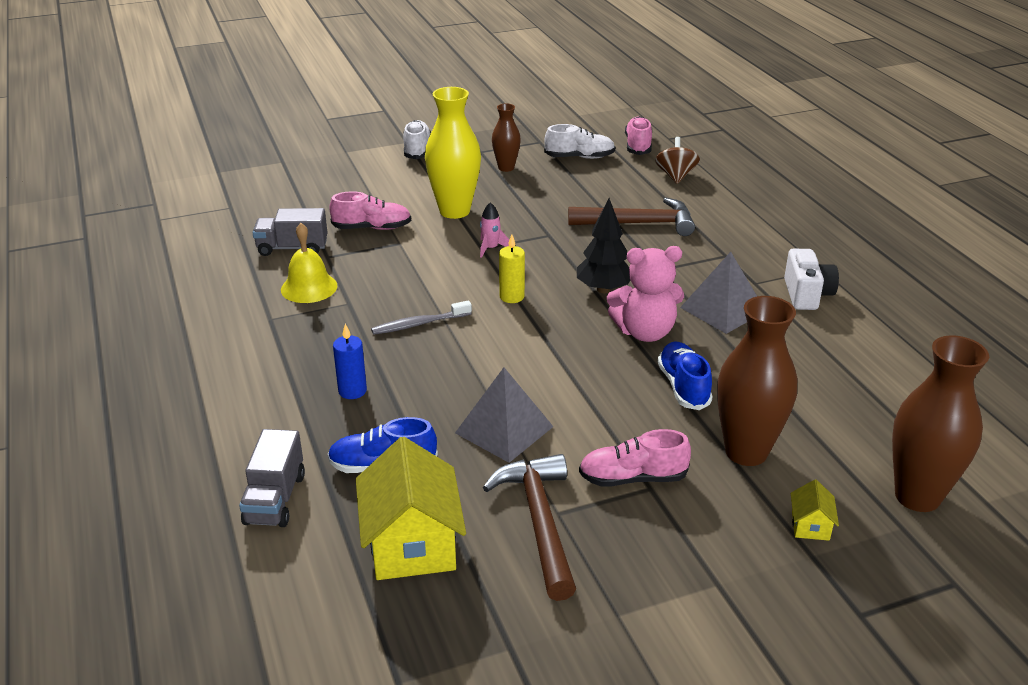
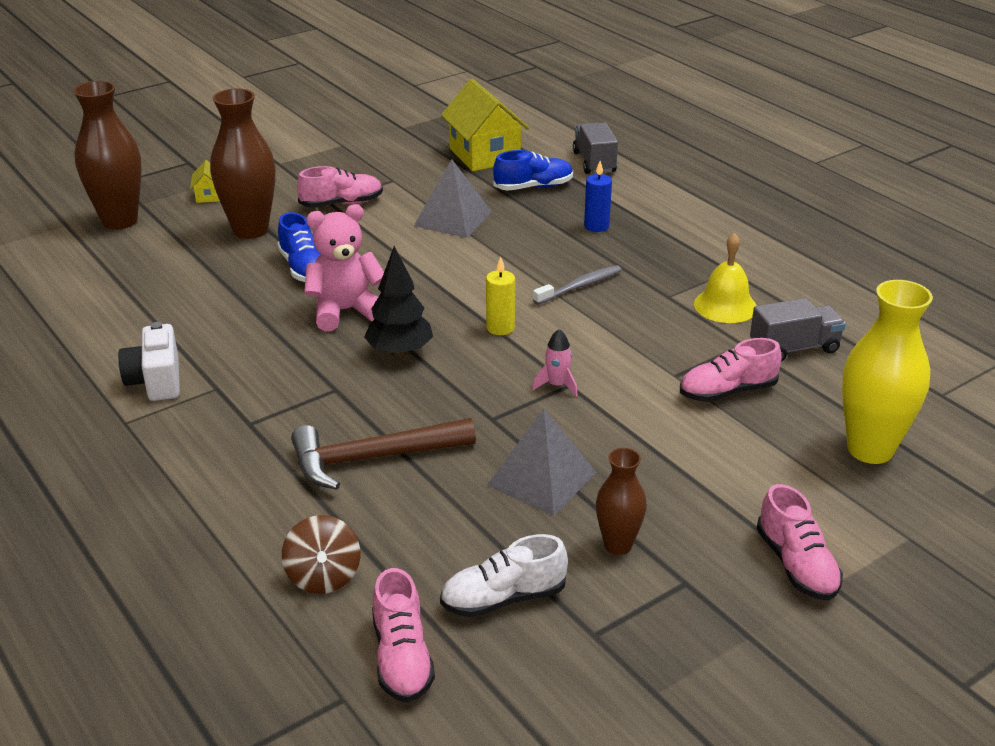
camera: 165 degrees right, 0 degrees up
(417, 150) = (796, 565): white shoe -> pink shoe
(454, 211) = (641, 438): yellow vase -> yellow vase (870, 449)
(539, 522) = (404, 174): brown hammer -> none
(722, 309) = (260, 348): grey pyramid -> grey pyramid (541, 478)

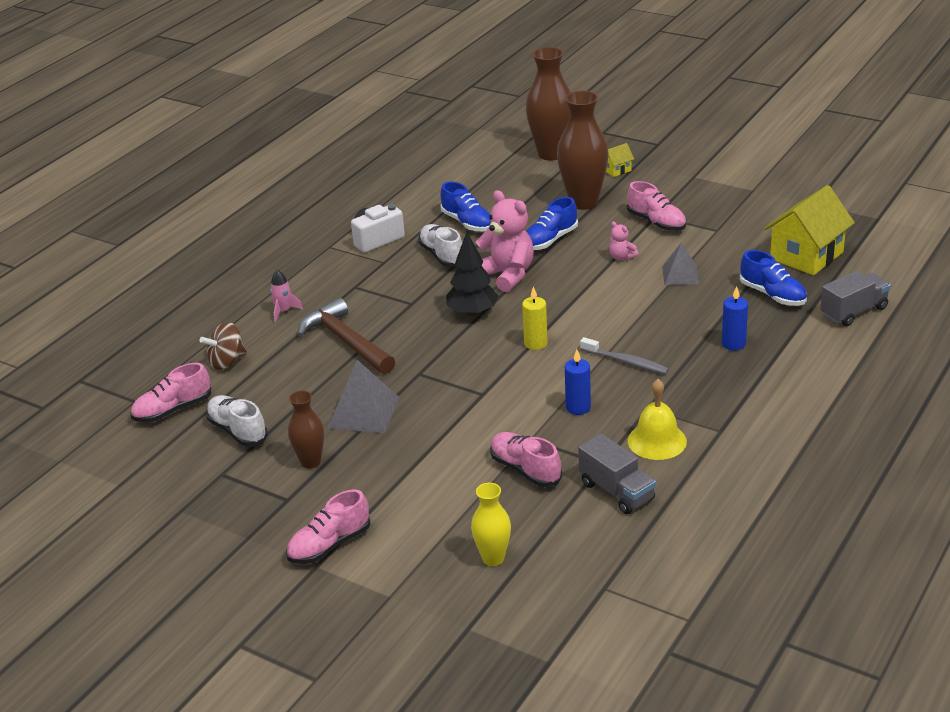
camera: 70 degrees right, 0 degrees up
(200, 308) = (467, 223): none -> blue shoe
(252, 343) = (442, 255): none -> white shoe
(385, 238) = (621, 257): none -> pink teddy bear
(453, 218) = (680, 275): grey pyramid -> grey pyramid, size x0.65
(557, 385) = (478, 389): pink rocket -> pink rocket (284, 311)
(639, 333) = (578, 407): none -> blue candle
(870, 449) = (493, 558): yellow vase -> yellow vase, size x0.56

